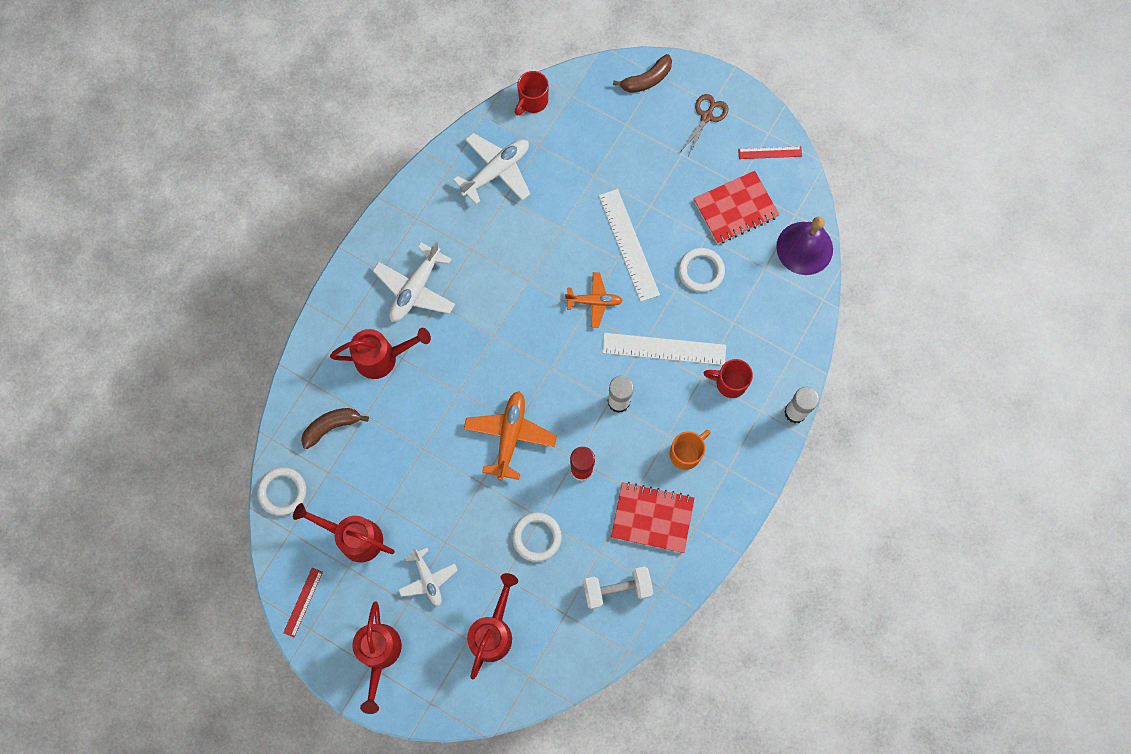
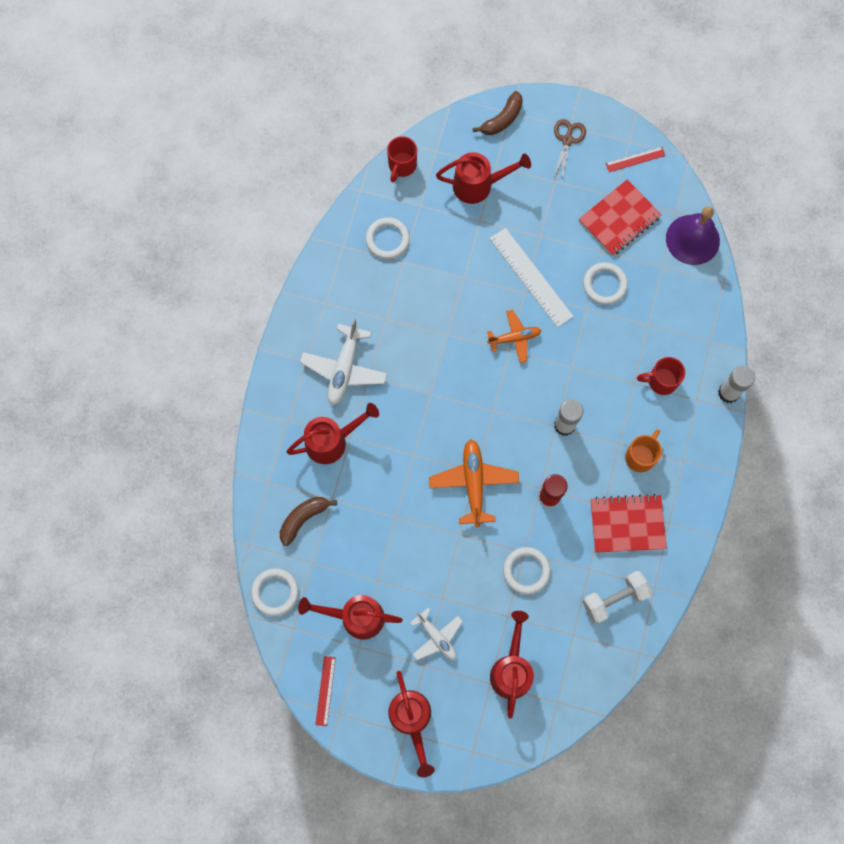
camera: 15 degrees left, 0 degrees up
(496, 171) = (387, 239): white plane -> white ring
(603, 140) = (478, 185): none -> red watering can
(664, 349) = (592, 366): white ruler -> none

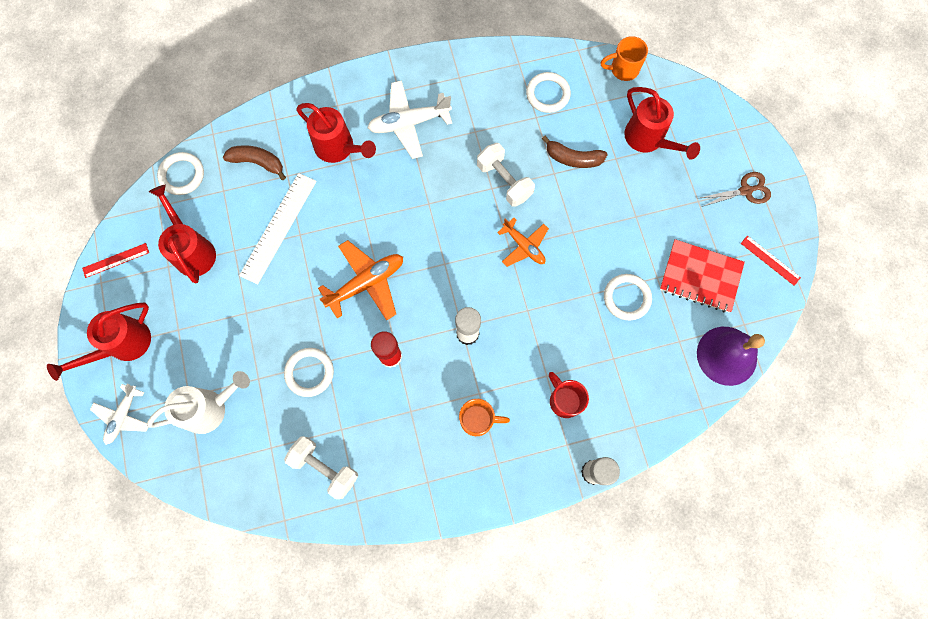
camera: 60 degrees right, 0 degrees up
(402, 166) = (623, 69): red mug -> orange mug
(436, 637) = (208, 326): white plane -> white plane (123, 416)
(447, 321) = (504, 181): none -> white dumbbell
(502, 119) = (725, 126): brown banana -> brown banana (573, 158)
(511, 669) = (210, 408): red watering can -> white watering can
(530, 277) = (591, 229): white ruler -> white ruler (278, 227)
(627, 524) = (404, 442): red notebook -> none

